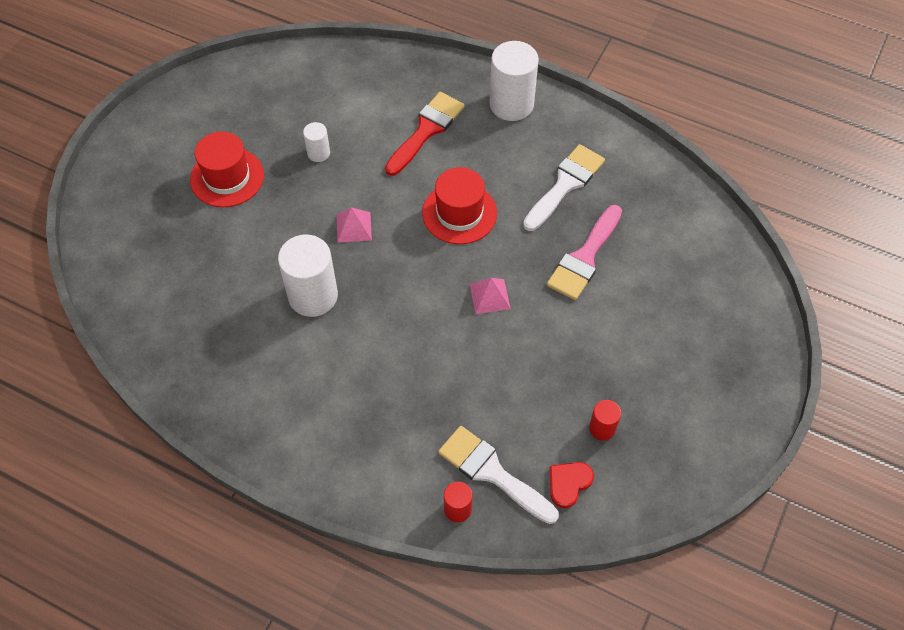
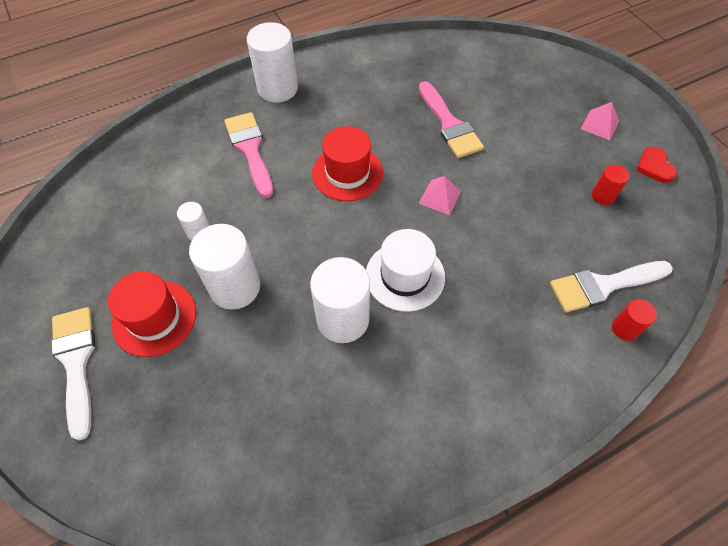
camera: 55 degrees left, 0 degrees up
(288, 208) = (235, 287): none -> white cylinder
(353, 227) = (298, 249): pink pyramid -> pink pyramid (599, 125)
(385, 315) = (405, 276): none -> white hat
(426, 130) = (250, 149): red brush -> pink brush
(565, 184) = (377, 99): white brush -> white brush (76, 362)
(568, 483) = (640, 242): red heart -> red heart (654, 167)

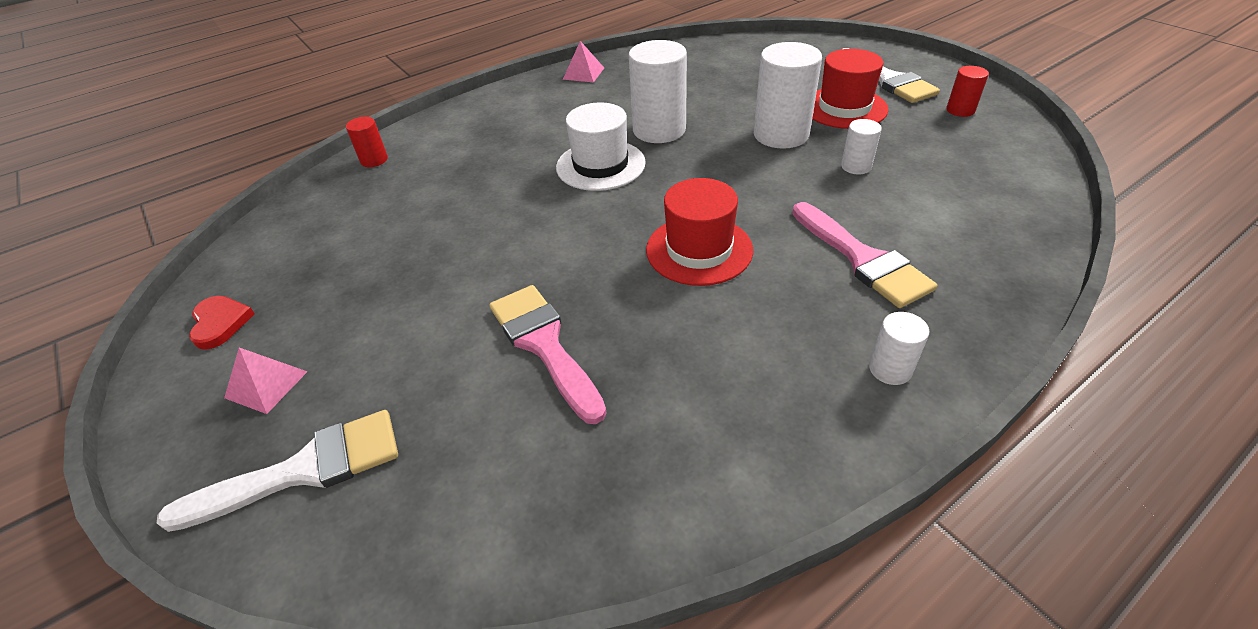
camera: 175 degrees right, 15 degrees down
(277, 88) = (890, 369): white cylinder -> white cylinder, size x0.50
(440, 197) = (561, 240): pink pyramid -> pink pyramid (583, 73)
(603, 196) = (327, 272): red cylinder -> red cylinder (960, 110)
(603, 285) = (379, 186): white brush -> white brush (304, 470)

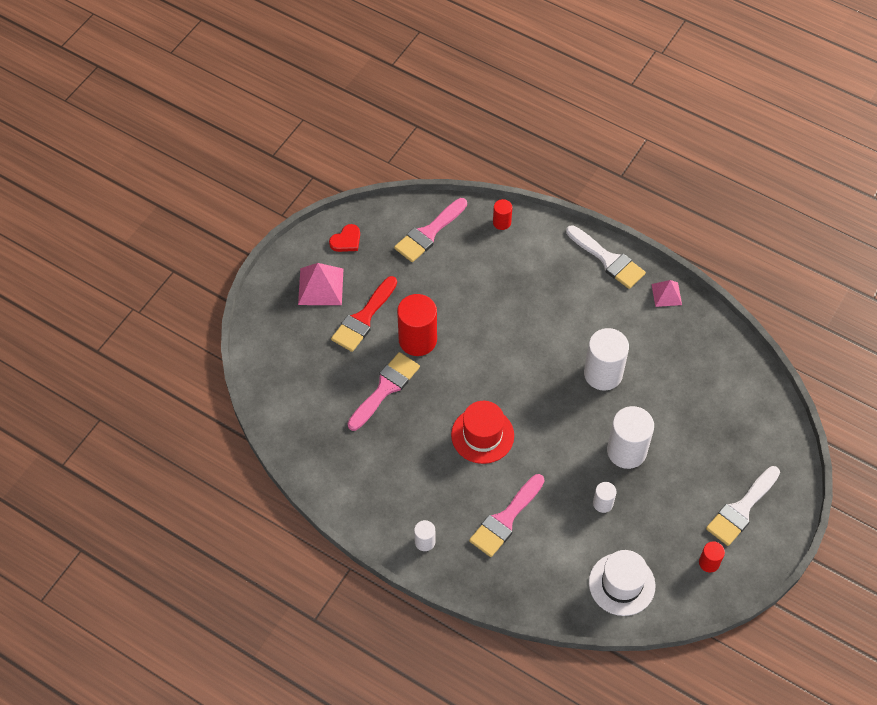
camera: 65 degrees right, 15 degrees up
(266, 384) = (321, 286): pink pyramid -> pink pyramid, size x1.62
(304, 470) = (287, 330): white brush -> white brush (608, 260)
(315, 227) = (428, 233): none -> pink brush
(385, 339) = (363, 318): none -> red brush
(482, 281) = (417, 340): none -> red cylinder
(600, 165) = (546, 354): white hat -> white hat (622, 584)
(844, 108) = (682, 485): red hat -> none

